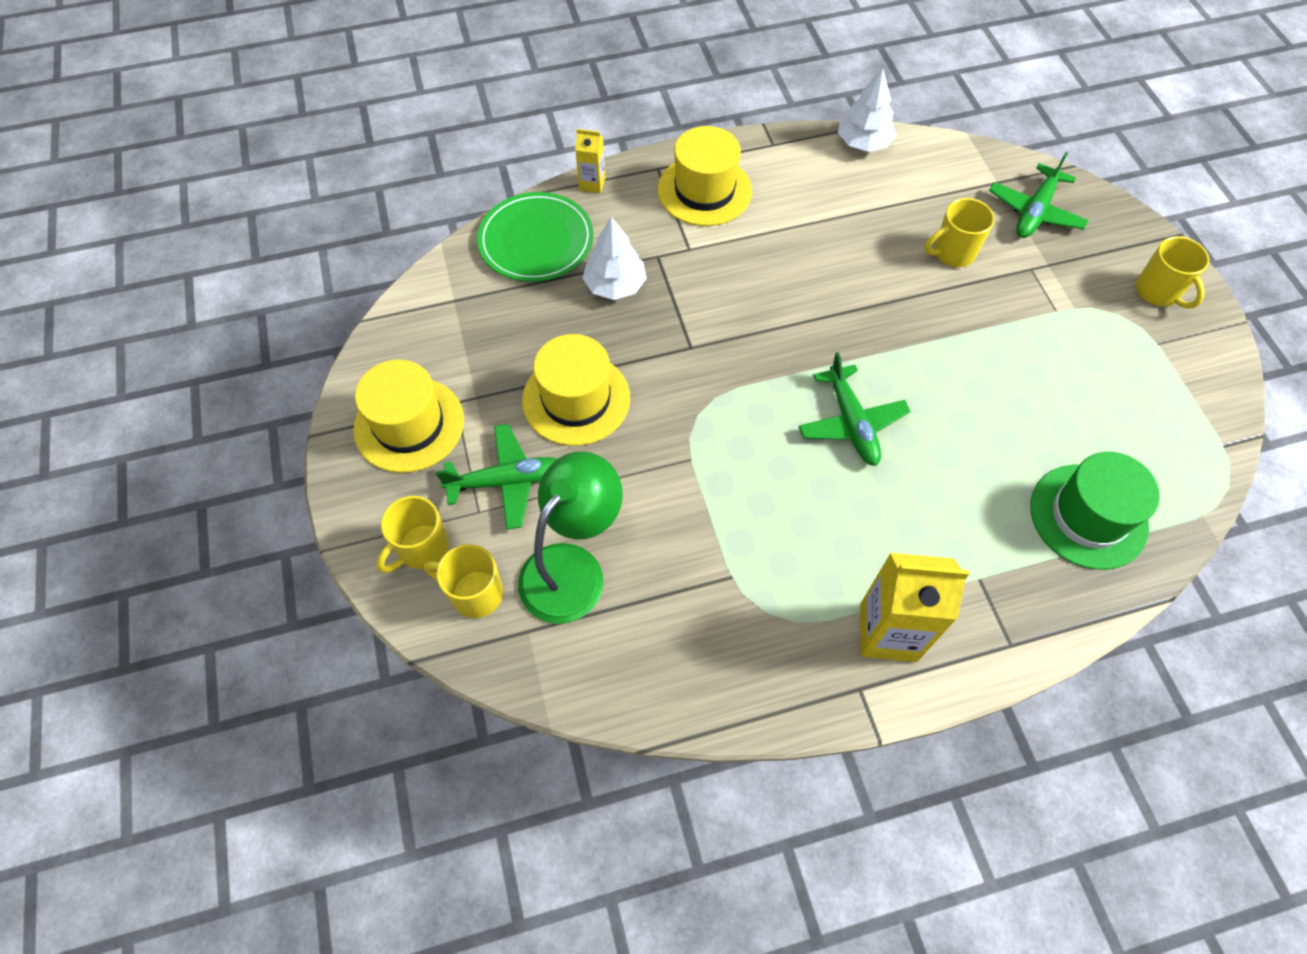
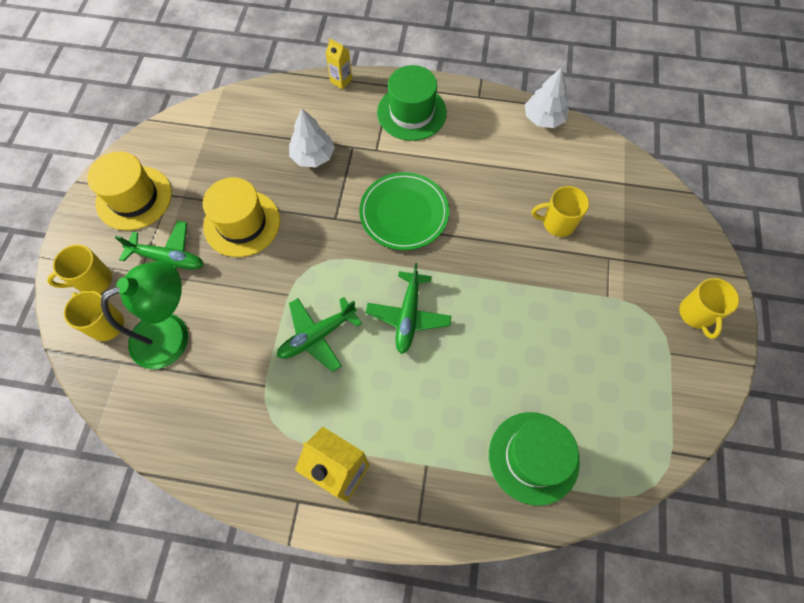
camera: 25 degrees right, 5 degrees up
(536, 240) = (282, 106): green plate -> green plate (404, 213)
(704, 190) = (411, 113): yellow hat -> green hat
(1034, 211) = (639, 216): green plane -> green plane (317, 336)

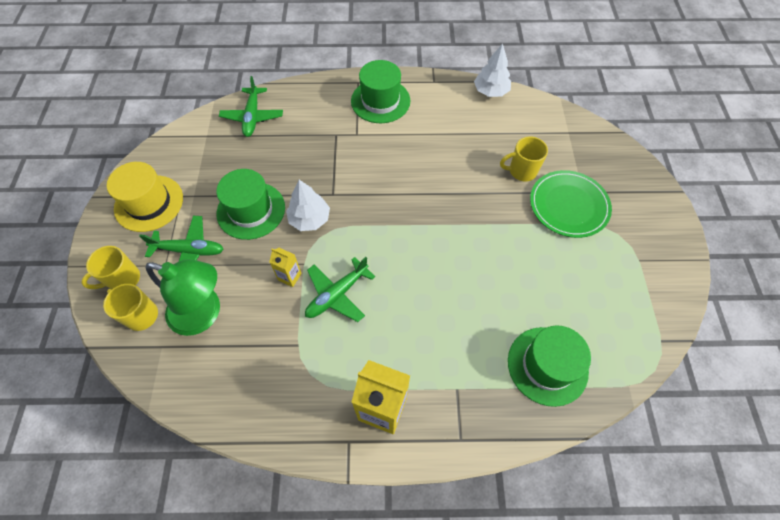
camera: 10 degrees left, 5 degrees down
(172, 334) = (204, 314): green lamp -> green lamp turned 60 degrees clockwise
(242, 223) = (251, 210): yellow hat -> green hat
(313, 156) = (303, 147): white tree -> white tree (309, 219)
(341, 81) = (315, 84): yellow carton -> yellow carton (290, 277)
(404, 213) = (391, 181): green plate -> green plate (568, 205)
(408, 316) = (413, 265): green plane -> green plane (252, 117)
(696, 314) = (651, 226): yellow mug -> none

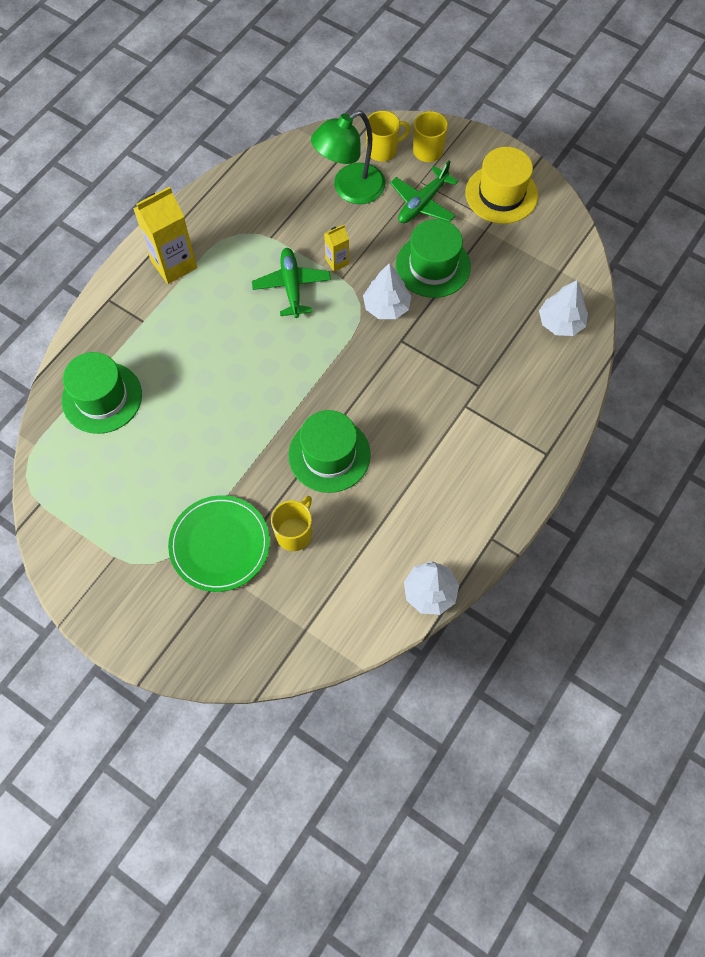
camera: 125 degrees right, 5 degrees up
(252, 117) = (560, 322): green plane -> white tree
(380, 101) = (499, 459): green hat -> green hat (329, 455)

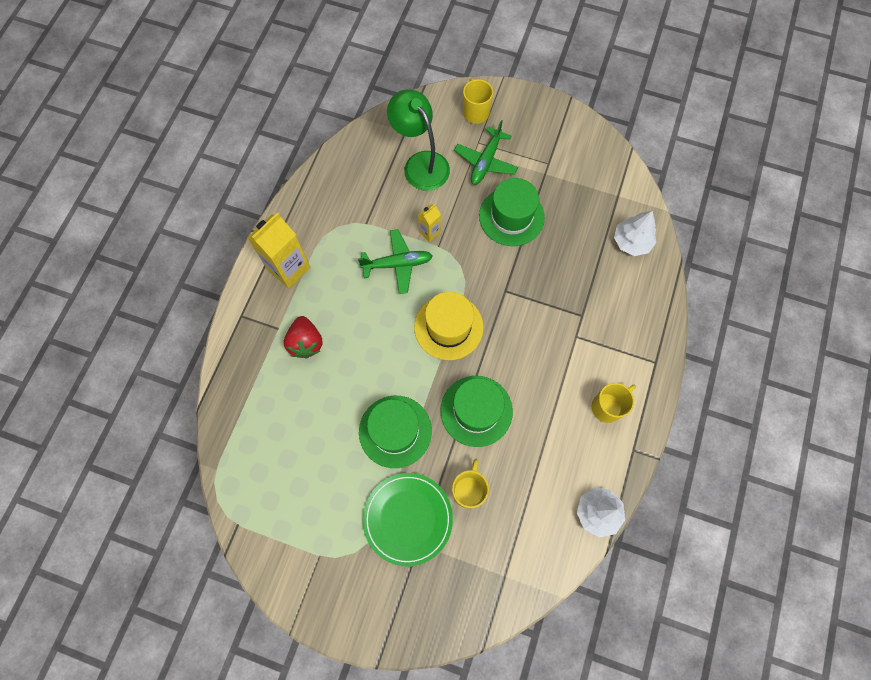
camera: 15 degrees left, 5 degrees up
(102, 397) = (263, 409): green hat -> green hat (395, 431)
(168, 342) = (306, 342): none -> red strawberry
(291, 286) = (397, 264): green plane -> green plane turned 105 degrees clockwise
(350, 189) = (420, 163): green lamp -> green lamp turned 105 degrees clockwise
(383, 150) = (438, 121): yellow mug -> yellow mug (607, 407)
(386, 306) = (483, 263): white tree -> none
(501, 194) = (548, 138): yellow hat -> yellow hat (448, 327)

